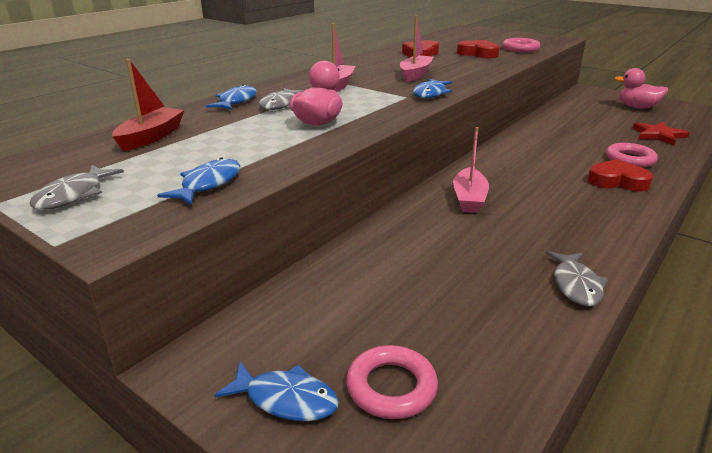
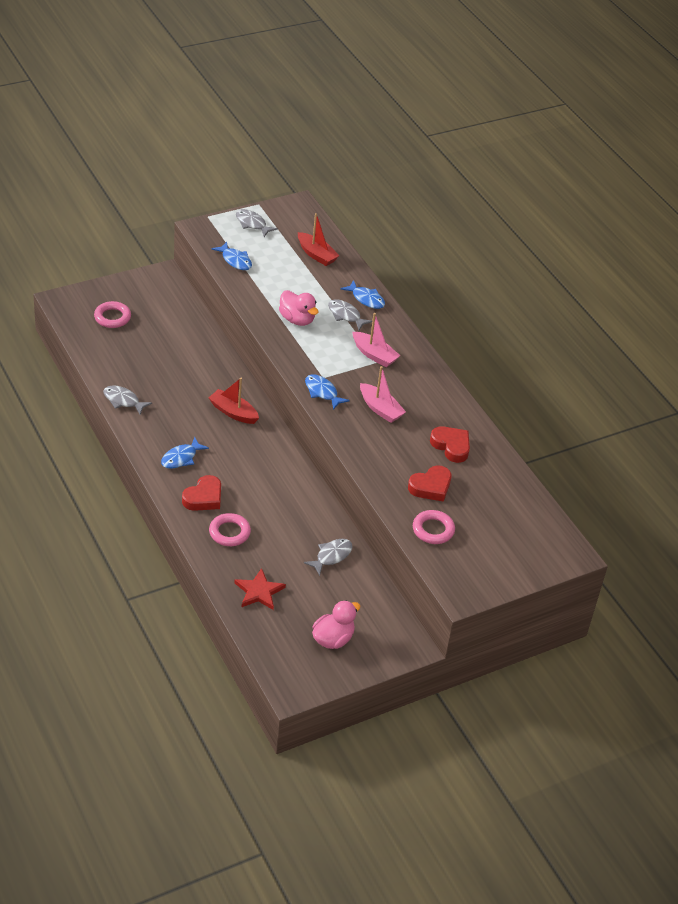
camera: 110 degrees right, 15 degrees up
(286, 399) = (128, 292): blue fish -> blue fish (181, 458)
(469, 199) = (233, 412): pink boat -> red boat
(566, 121) = (331, 556): none -> grey fish

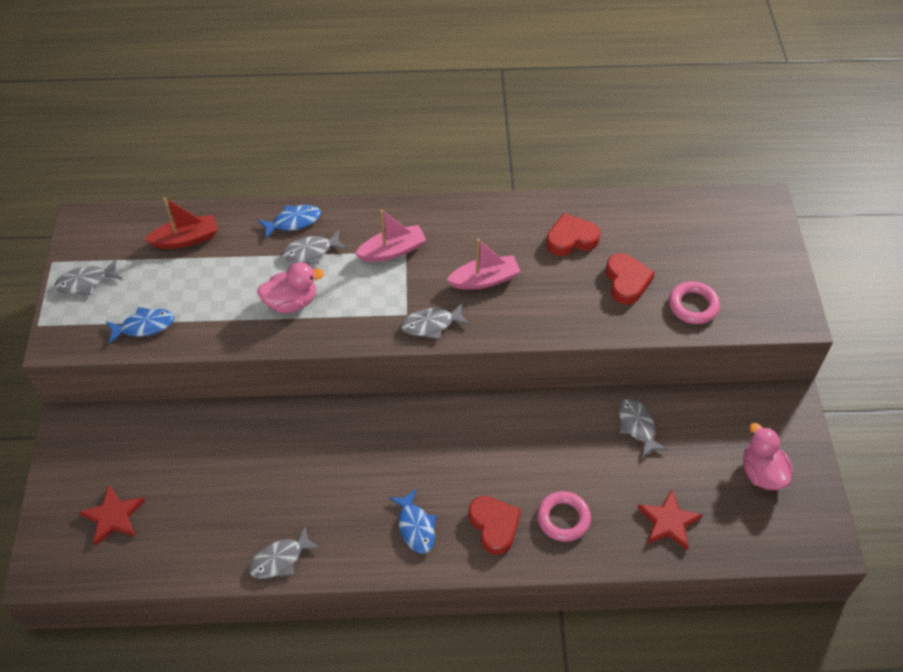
camera: 60 degrees left, 10 degrees up
(112, 317) = (113, 516): pink ring -> red star
(233, 412) = (363, 439): red boat -> none
(322, 392) = (431, 325): blue fish -> grey fish

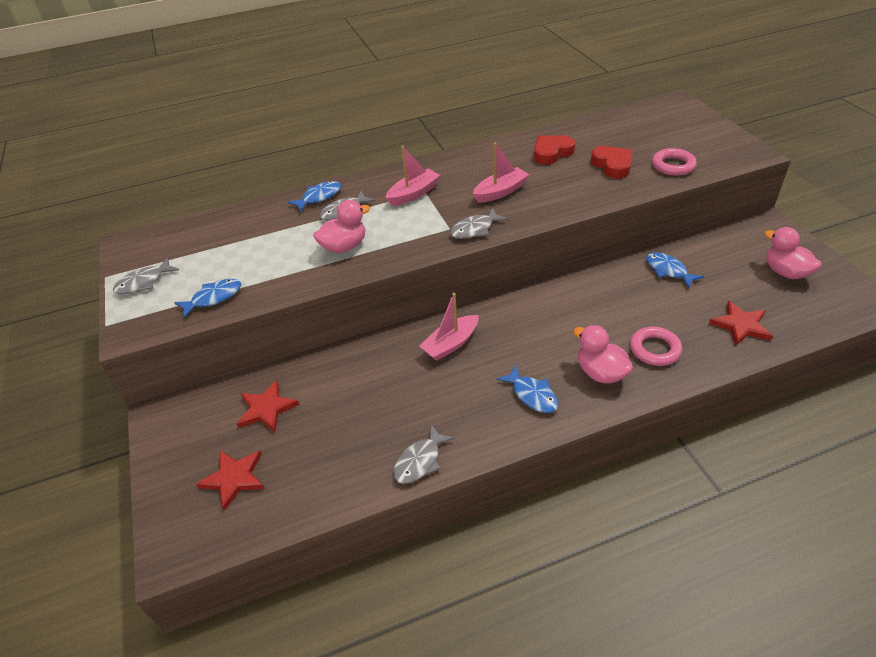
camera: 15 degrees left, 10 degrees down
(165, 452) = (266, 409): none -> red star
(186, 239) = (228, 230): red boat -> none
(366, 440) = (451, 344): none -> pink boat
(494, 526) = (600, 373): red heart -> pink duck
(637, 426) = (668, 270): grey fish -> blue fish

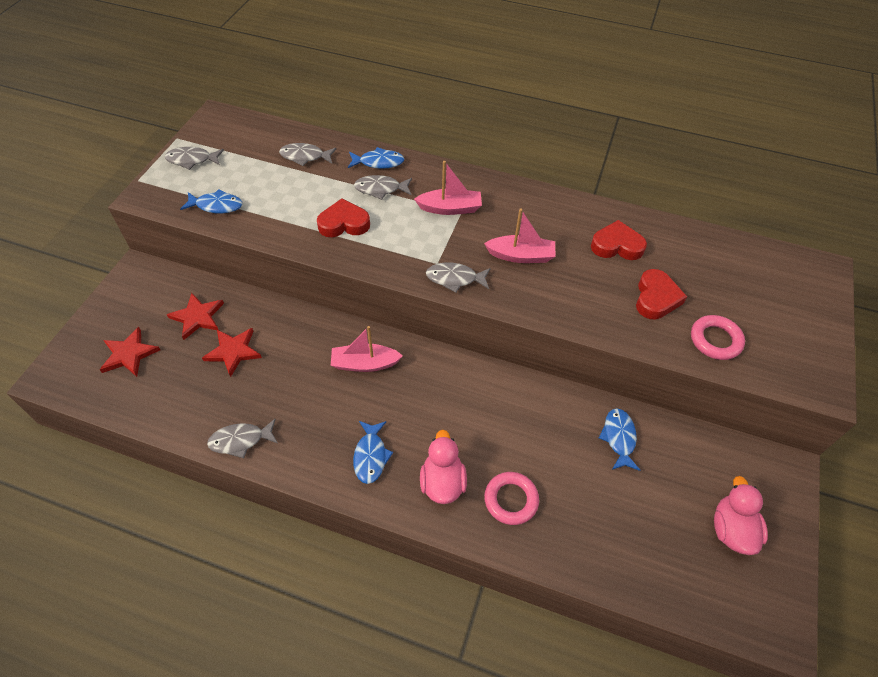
camera: 35 degrees right, 10 degrees up
(250, 225) = (305, 156): none -> grey fish
(344, 246) = (344, 223): pink duck -> red heart
(741, 325) = (615, 543): red star -> red star (233, 352)

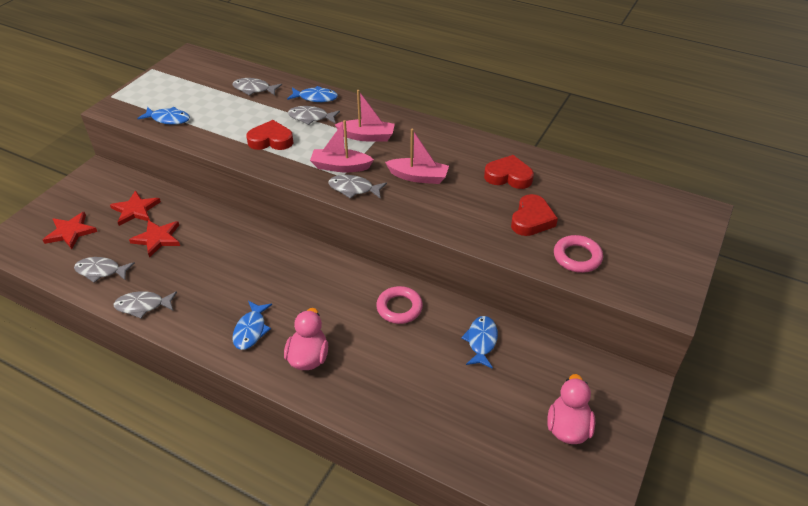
camera: 10 degrees right, 10 degrees down
(192, 160) = (159, 85): grey fish -> grey fish (101, 271)
(364, 364) = (267, 259): pink boat -> pink boat (340, 167)
(511, 500) = (366, 379): pink ring -> pink ring (399, 308)

